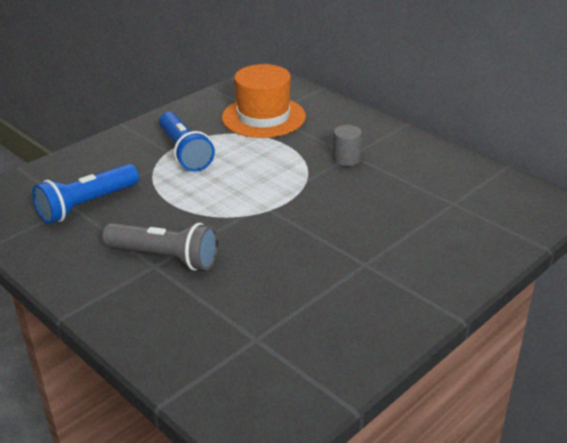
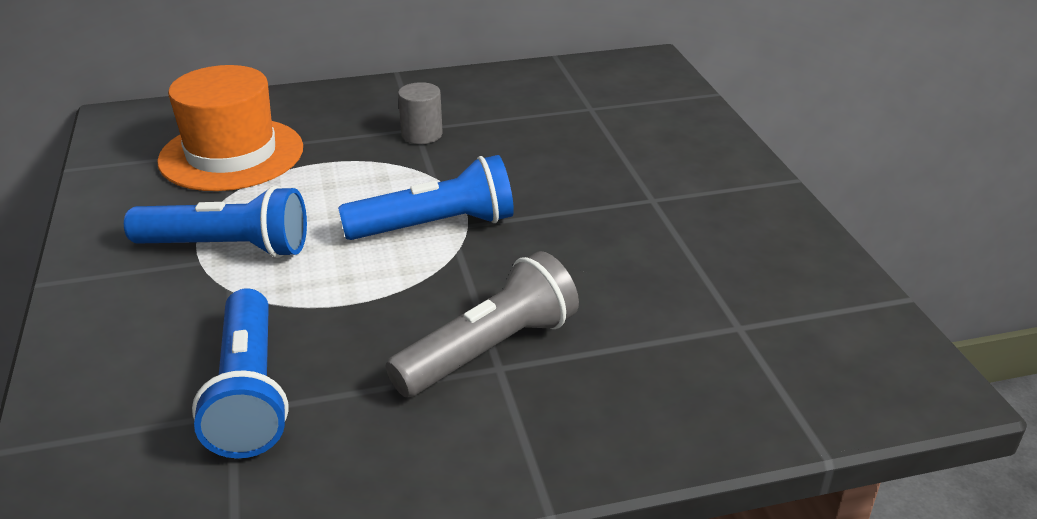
camera: 60 degrees left, 0 degrees up
(258, 200) = (435, 226): none -> blue flashlight

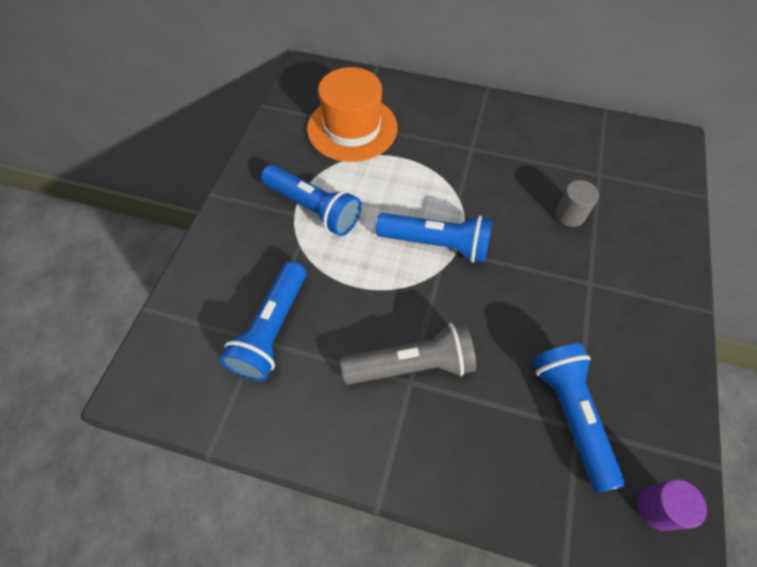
camera: 30 degrees right, 25 degrees up
(422, 134) = (472, 155): grey cylinder -> grey cylinder (570, 215)
(723, 319) = (571, 415): none -> blue flashlight
(880, 358) = (658, 507): none -> purple cylinder

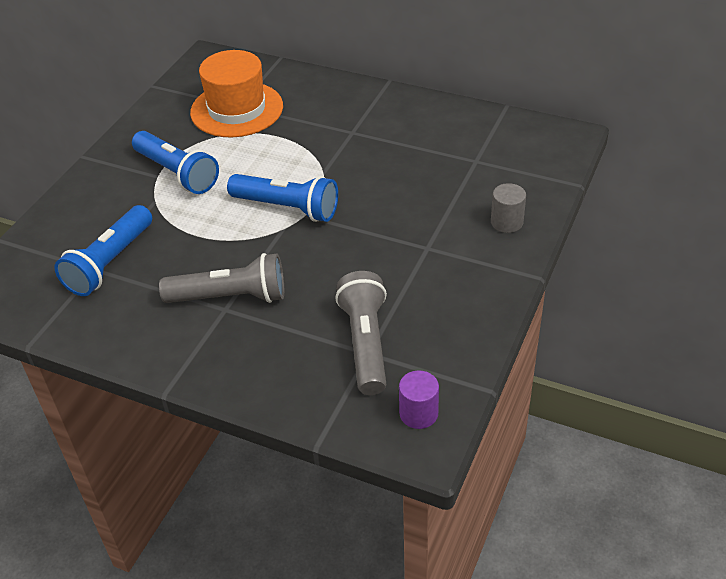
camera: 10 degrees right, 15 degrees down
(570, 215) = (430, 192): grey cylinder -> grey cylinder (506, 222)
(571, 415) = (365, 343): blue flashlight -> grey flashlight

